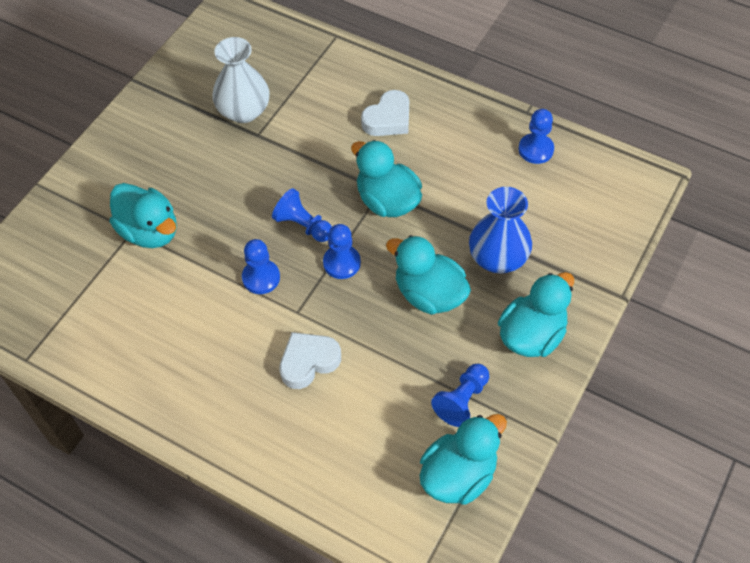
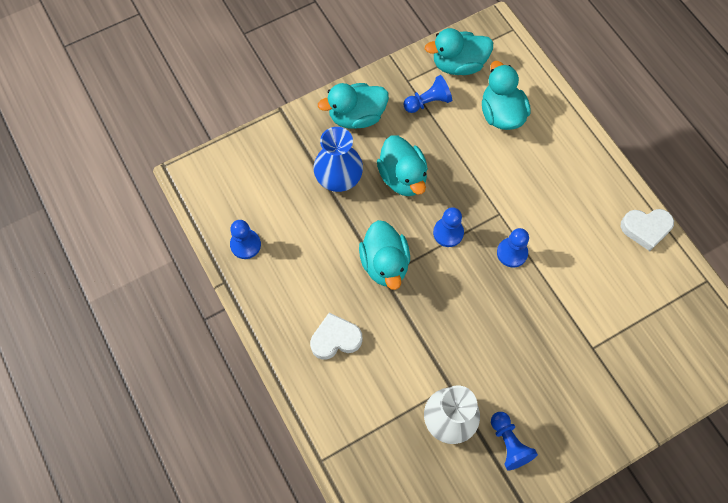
camera: 150 degrees left, 10 degrees up
(149, 231) = (579, 339): turquoise duck -> turquoise duck (501, 114)
(303, 225) = (459, 278): blue pawn -> blue pawn (509, 443)
(308, 362) = (510, 175): white heart -> white heart (645, 229)

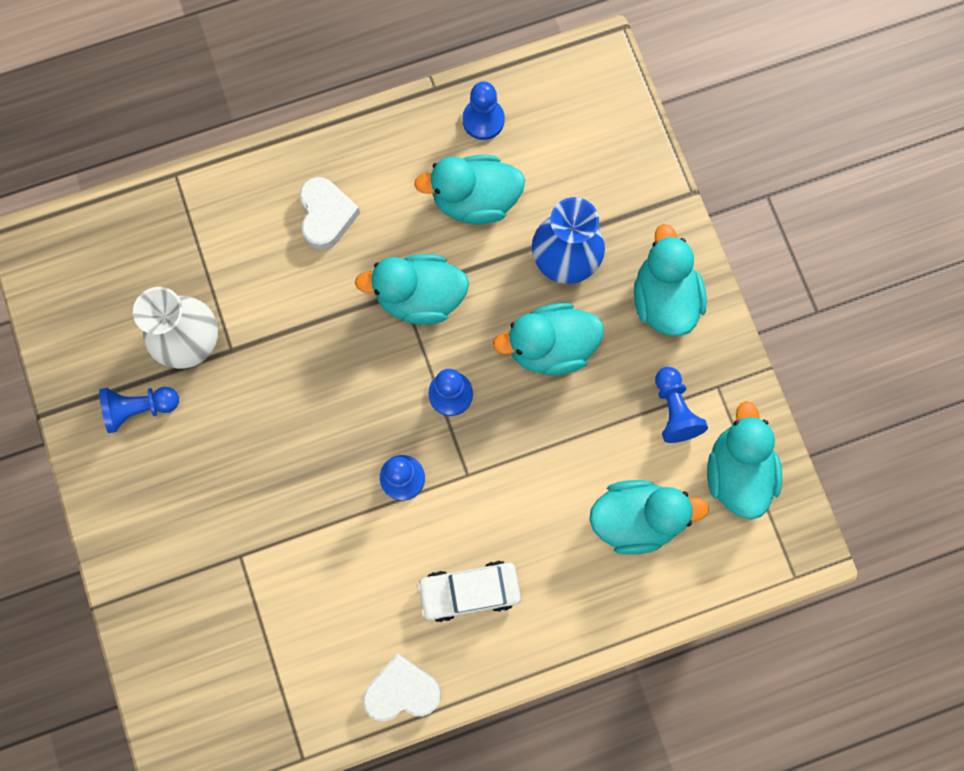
camera: 100 degrees right, 10 degrees up
(307, 240) = (475, 200): none -> turquoise duck
(573, 200) = (469, 591): none -> white car
(645, 229) = (402, 690): white heart -> white heart turned 75 degrees clockwise

